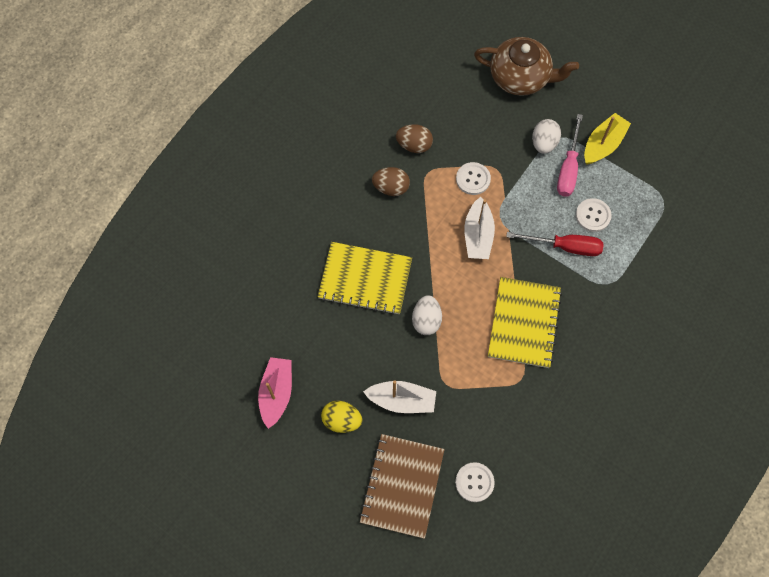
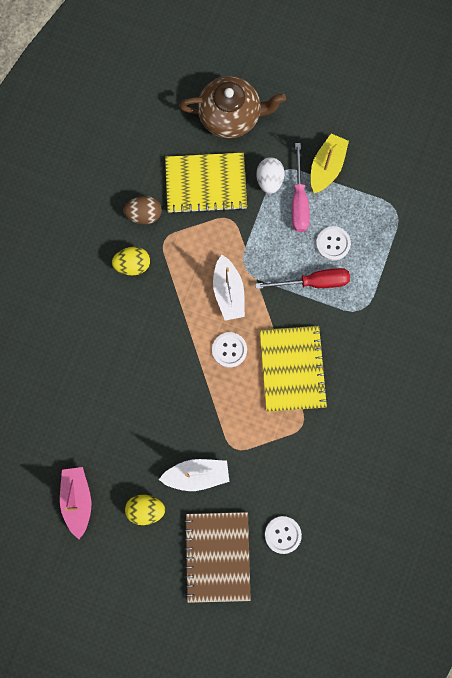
camera: 15 degrees left, 10 degrees up
(365, 279) = (132, 365): yellow notebook -> yellow notebook (206, 184)
(391, 188) = (133, 265): brown egg -> yellow egg
(426, 320) = (200, 391): white egg -> none
(473, 179) = (210, 235): white button -> white button (229, 350)

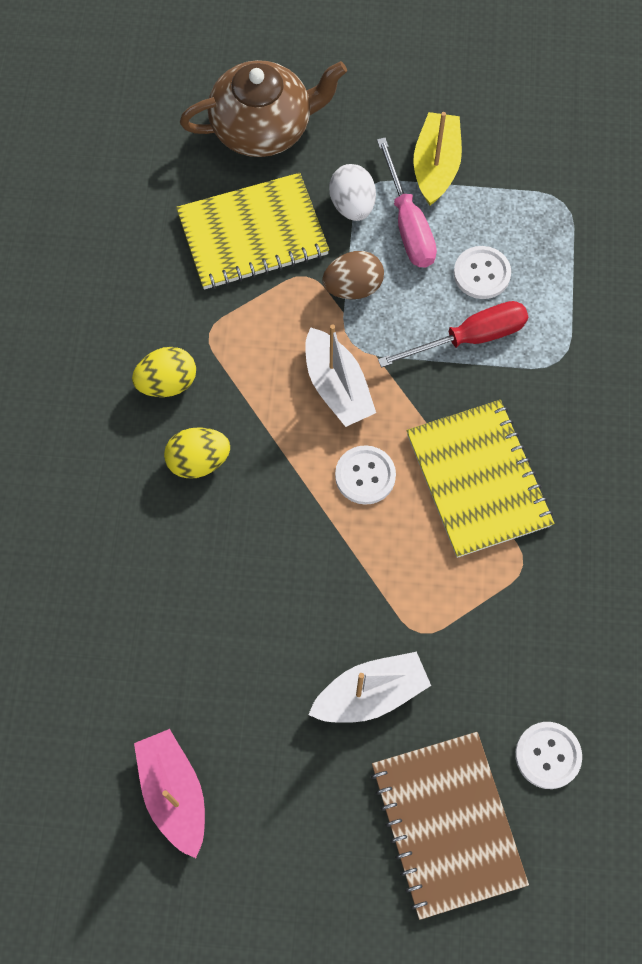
camera: 15 degrees left, 10 degrees down
(144, 214) = (165, 302): brown egg -> brown egg (353, 287)
(146, 509) = (299, 777): yellow egg -> yellow egg (198, 461)

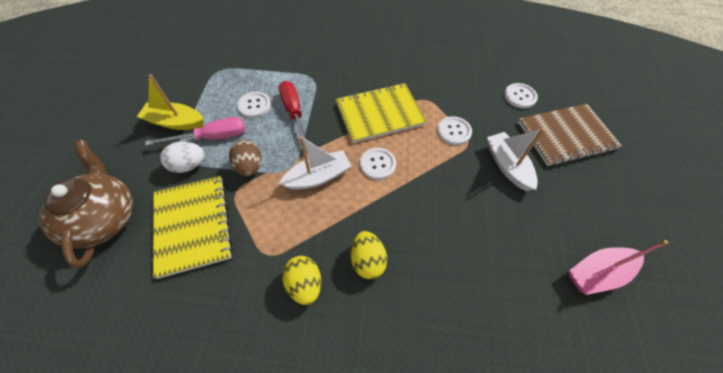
camera: 90 degrees left, 10 degrees down
(444, 609) = (454, 131): none -> white button

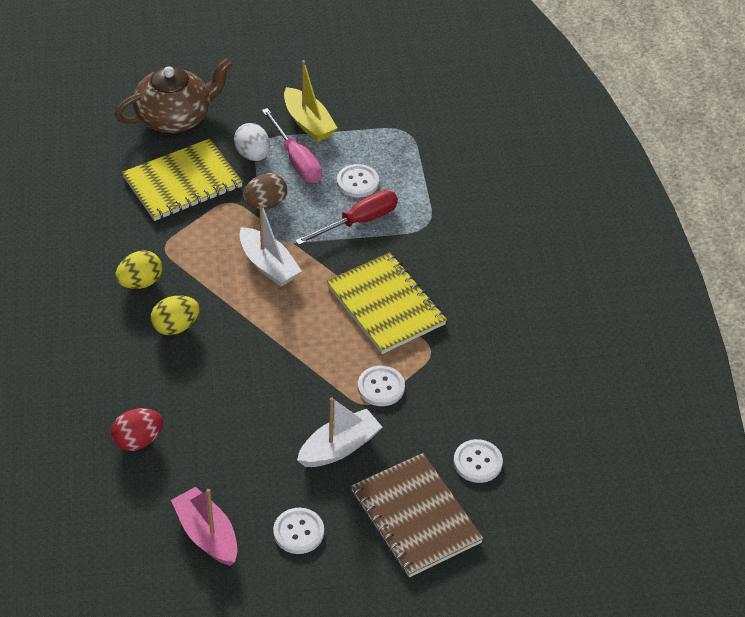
camera: 75 degrees right, 10 degrees down
(175, 122) = (308, 123): yellow boat -> yellow boat turned 150 degrees clockwise
(377, 164) = (302, 316): white button -> white button (298, 532)
(497, 317) = (138, 440): none -> red egg

